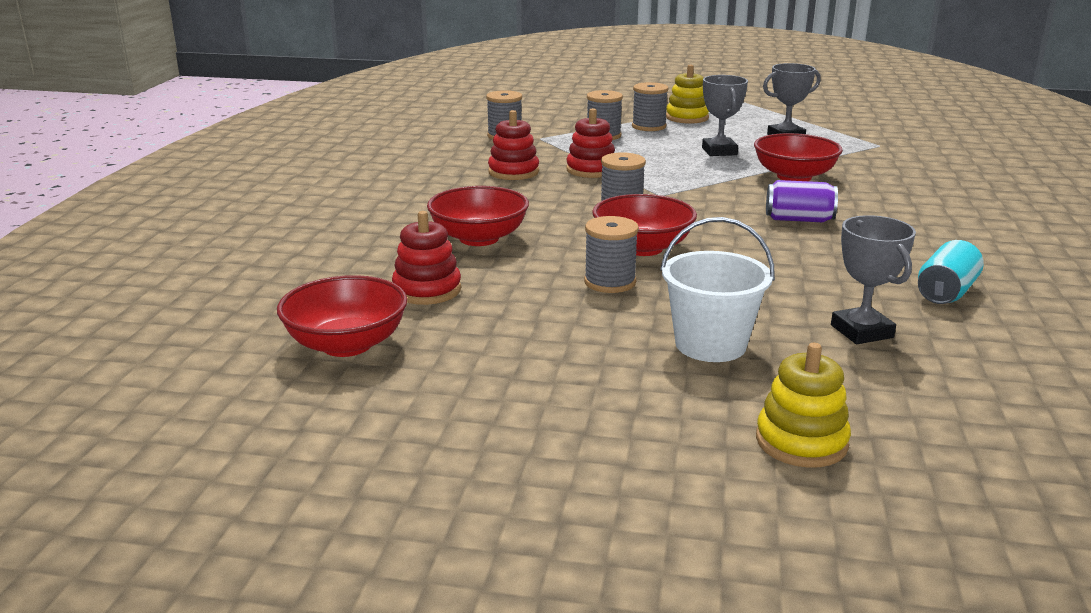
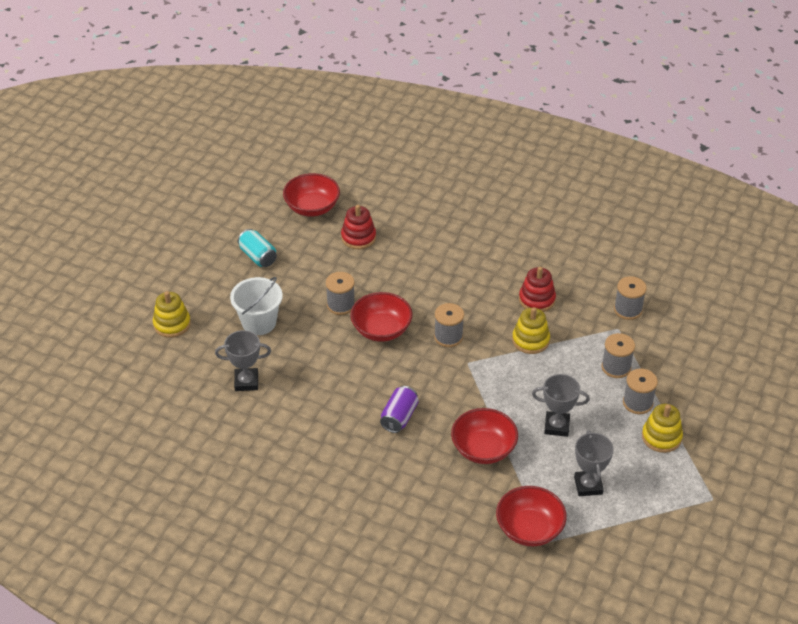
camera: 105 degrees right, 20 degrees up
(479, 238) = (420, 265): red bowl -> red bowl (529, 529)
(591, 170) = (530, 340): red stacking toy -> yellow stacking toy
(945, 292) = (271, 437): turquoise can -> turquoise can (258, 256)

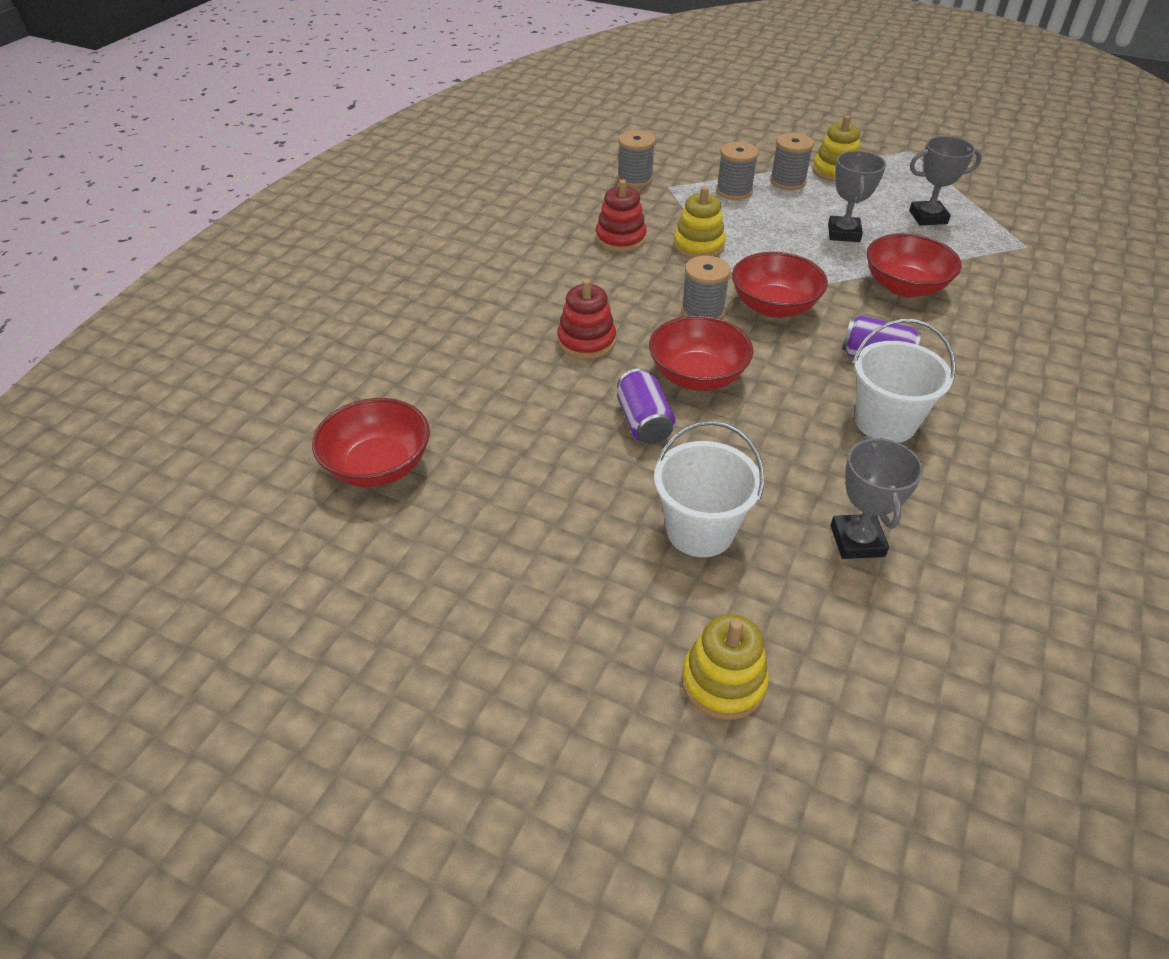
camera: 90 degrees left, 0 degrees up
(258, 256) = (512, 542): turquoise can -> none
(337, 410) = (885, 422): none -> white bucket
(341, 305) = (644, 422): grey spool -> purple can
(358, 237) = (473, 404): red stacking toy -> red stacking toy (586, 341)
(529, 529) = (1016, 257): red bowl -> red bowl (774, 307)

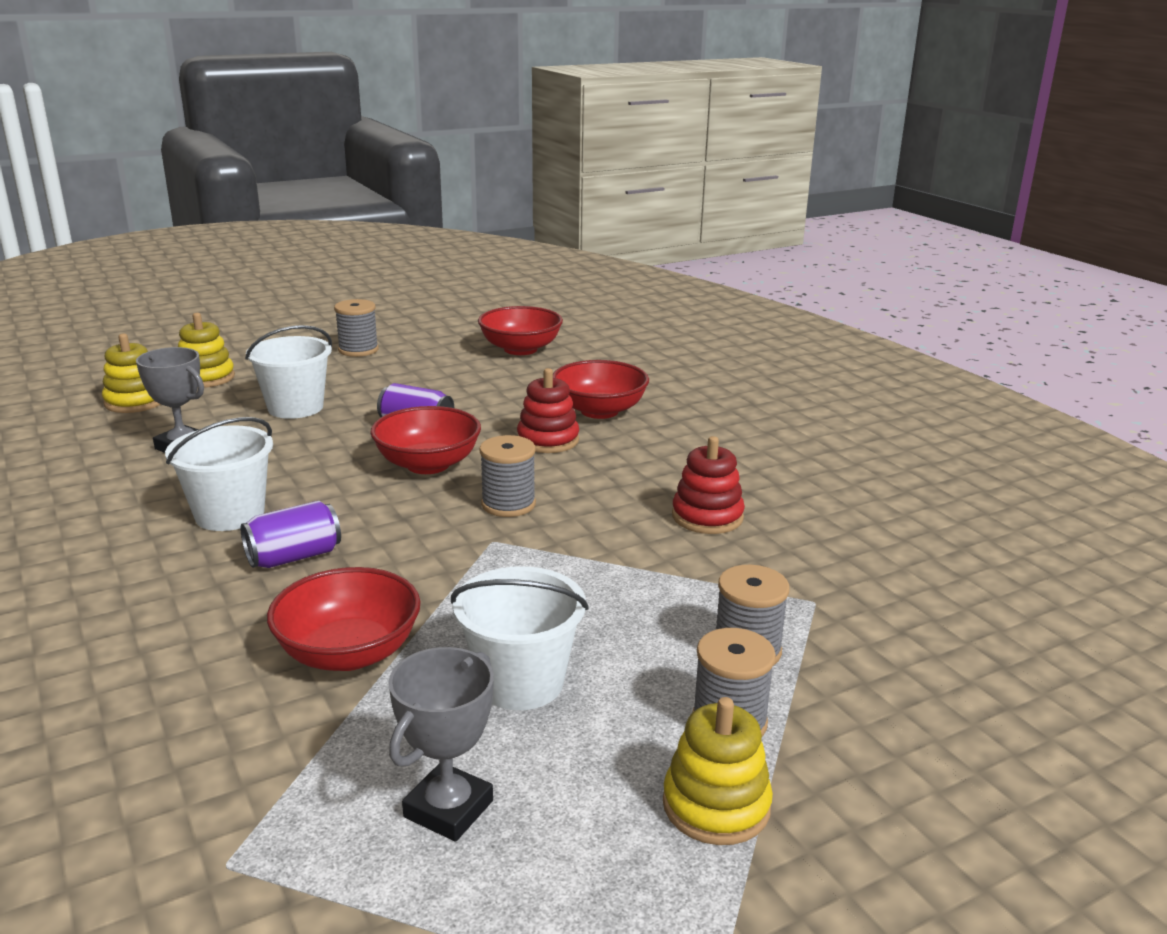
camera: 125 degrees right, 20 degrees down
(635, 179) = (863, 586): grey spool -> grey spool (358, 350)
(698, 246) = (632, 556): yellow stacking toy -> yellow stacking toy (135, 402)
(774, 307) = (456, 545): red bowl -> red bowl (599, 411)
(843, 233) = (520, 682): grey trophy -> white bucket

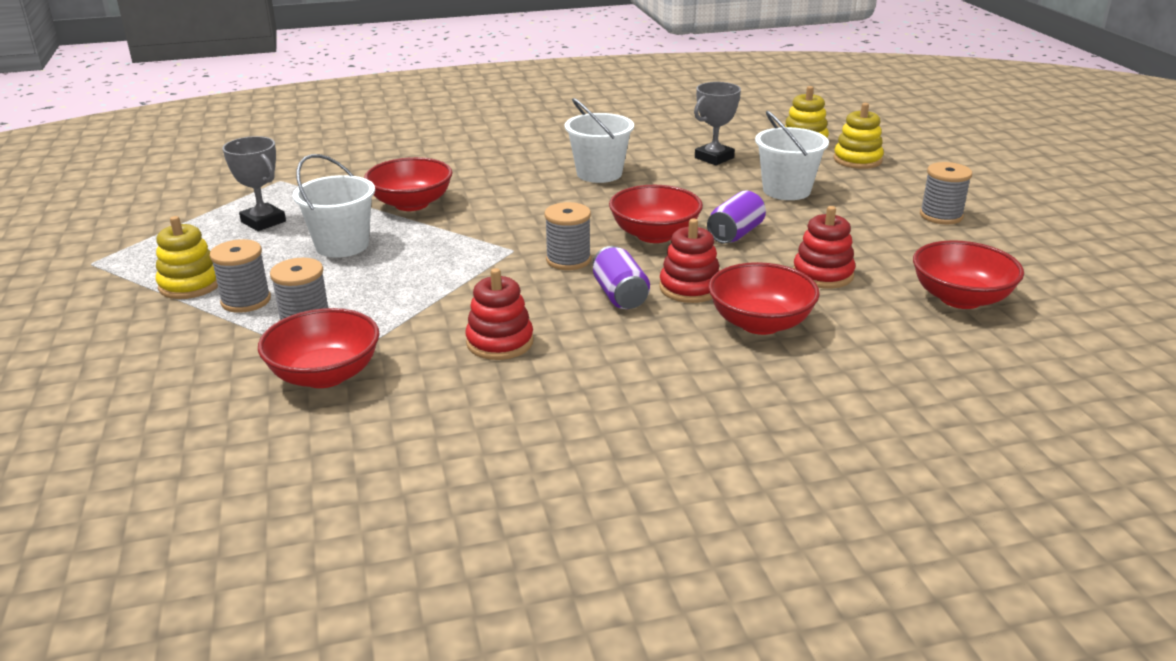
camera: 105 degrees right, 5 degrees up
(294, 557) = (530, 191): purple can -> purple can (620, 295)
(496, 391) = (823, 274): none -> red stacking toy
(841, 603) = (325, 375): none -> red bowl

